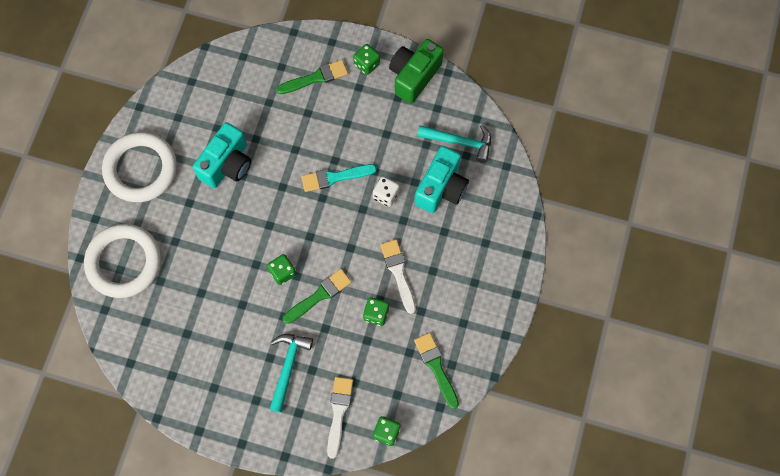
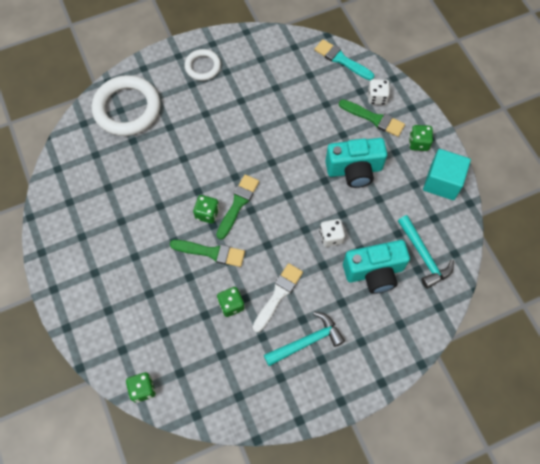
camera: 50 degrees right, 5 degrees down
(141, 169) = (203, 66): white ring -> white ring, size x0.55
(227, 164) = (255, 115): turquoise camera -> turquoise camera (354, 170)
(288, 367) = (137, 274): turquoise hammer -> turquoise hammer (307, 341)
(299, 59) = (377, 97): none -> white dice
(335, 177) = (311, 191): turquoise brush -> turquoise brush (341, 60)
(338, 412) = (131, 339): white brush -> none
(414, 76) = (442, 182): green camera -> turquoise cube
(436, 367) = (226, 385): green brush -> green brush (238, 204)

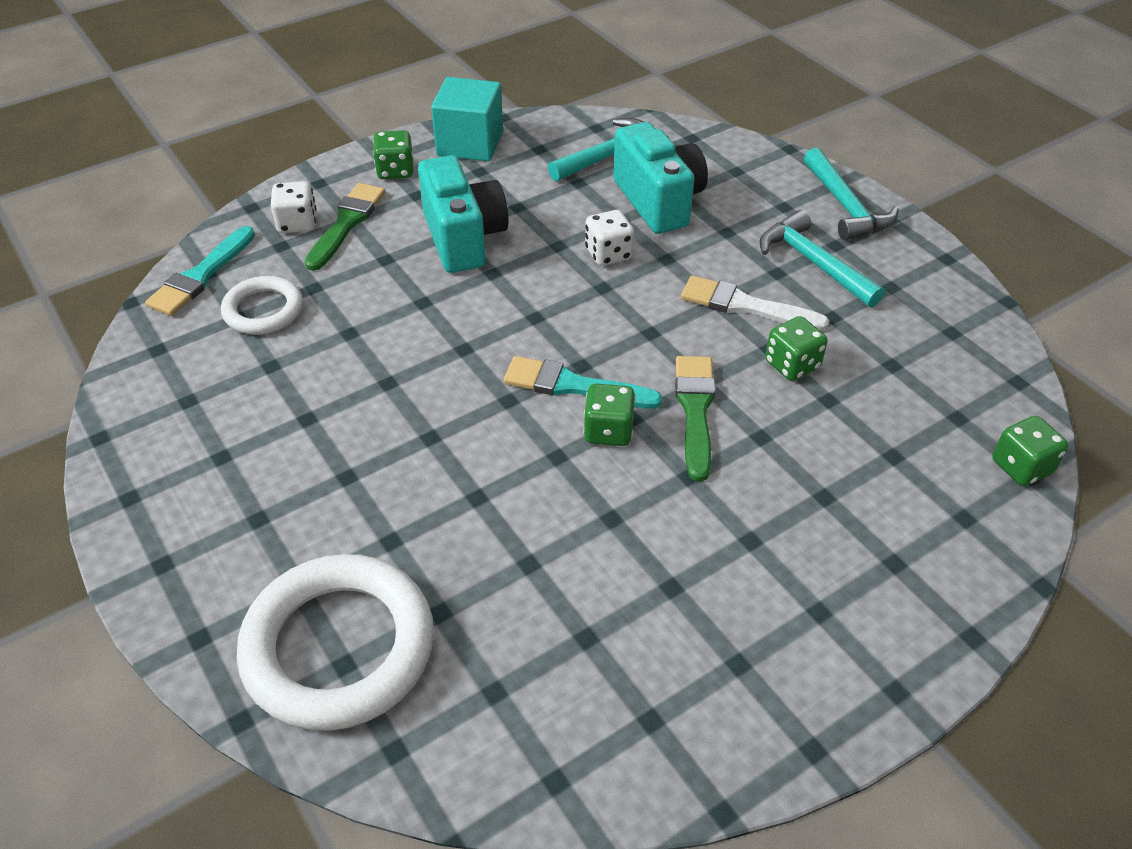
camera: 100 degrees left, 20 degrees down
(203, 66) = (203, 504): white ring -> white ring (263, 310)
(238, 204) = (573, 386): green brush -> turquoise brush
(356, 378) = (845, 206): none -> turquoise hammer

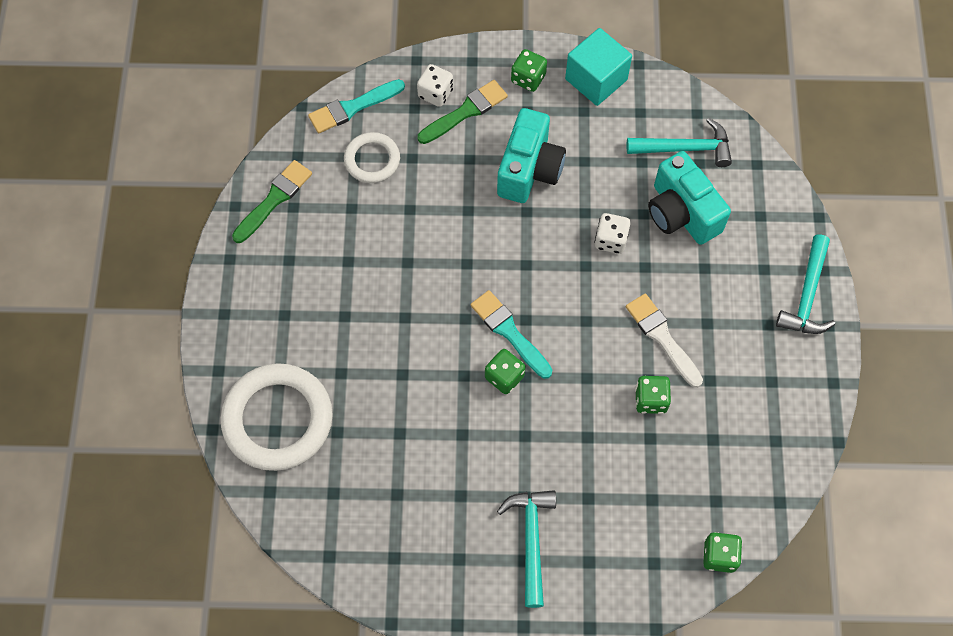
camera: 35 degrees right, 20 degrees up
(658, 201) = (681, 213): turquoise camera -> turquoise camera turned 135 degrees clockwise
(695, 410) = (565, 394): green brush -> green brush (274, 199)
(813, 263) = (738, 330): turquoise hammer -> turquoise hammer (531, 540)

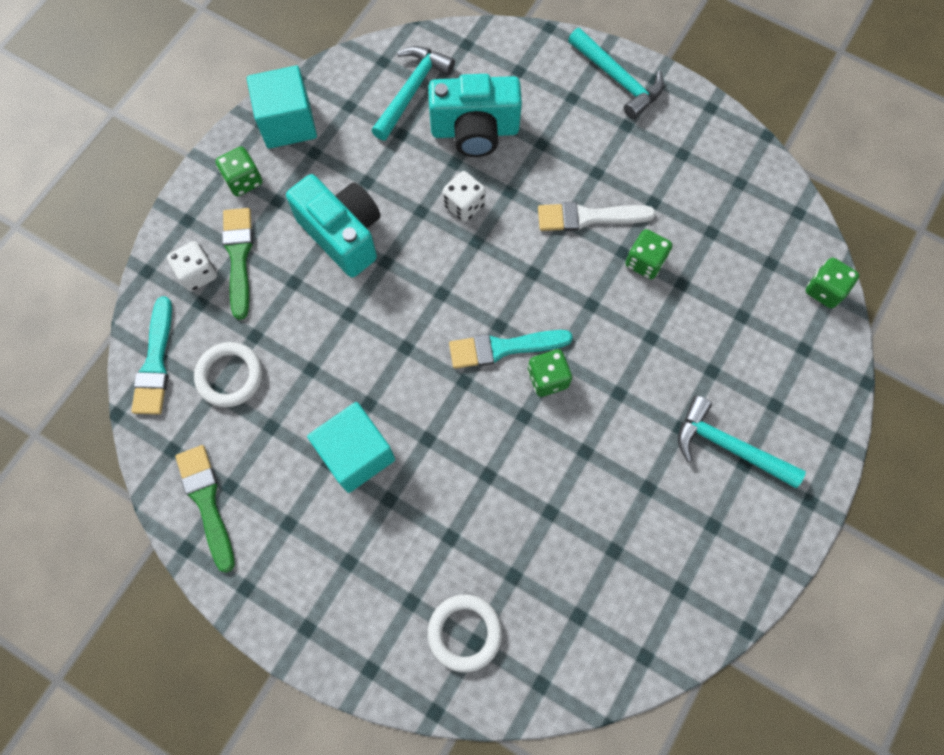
camera: 60 degrees left, 5 degrees up
(278, 419) = (464, 632): white ring -> white ring, size x0.55
(365, 275) = (356, 454): none -> turquoise cube

